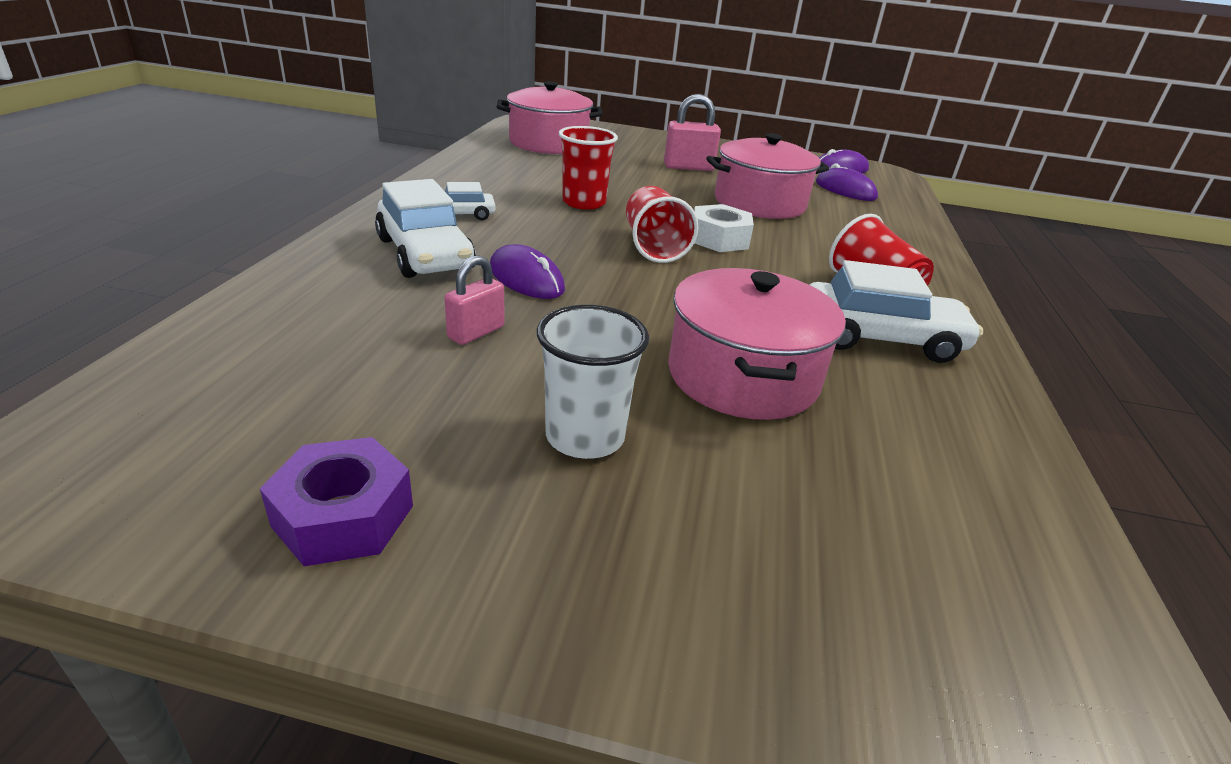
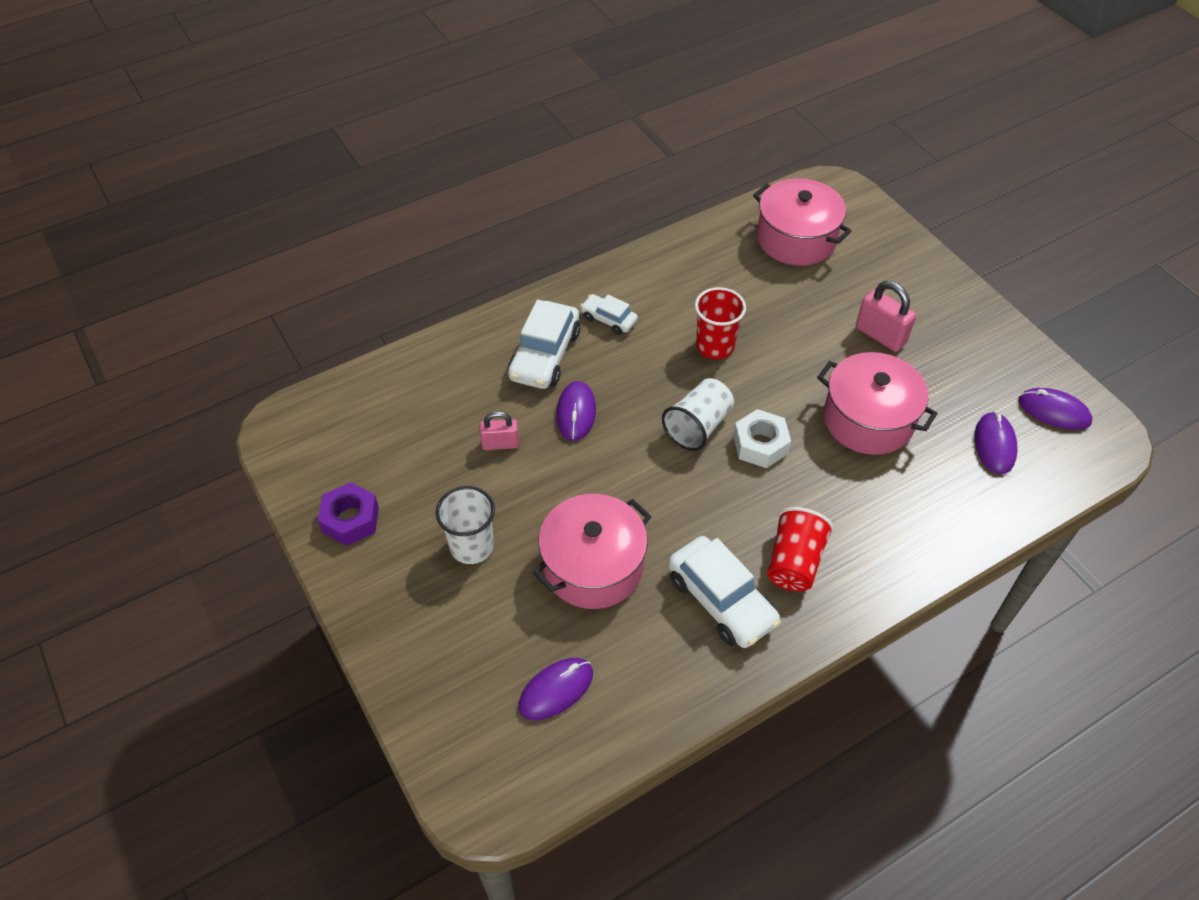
camera: 50 degrees right, 20 degrees up
(654, 247) = (698, 426): red cup -> white cup
(913, 508) = (556, 690): none -> purple mouse

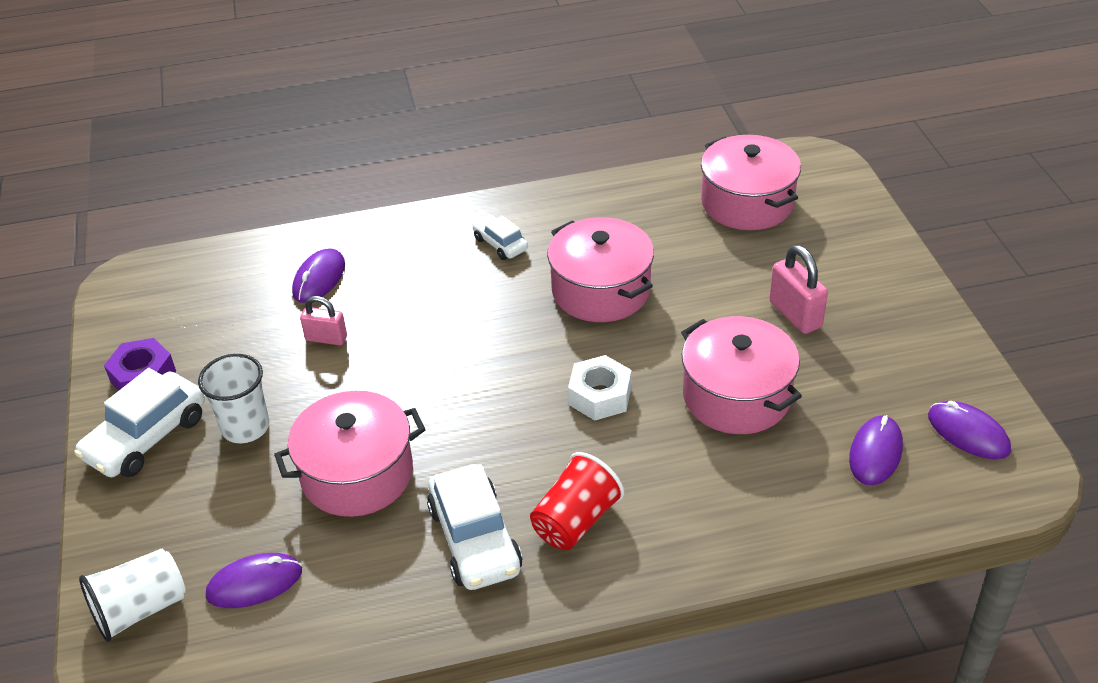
camera: 20 degrees right, 10 degrees down
(545, 355) = (416, 265): white car -> white car (146, 437)
(576, 413) = (419, 325): purple mouse -> purple mouse (319, 279)
(698, 426) = (541, 364): white cup -> white cup (140, 609)
(715, 346) = (601, 290): red cup -> pink pot

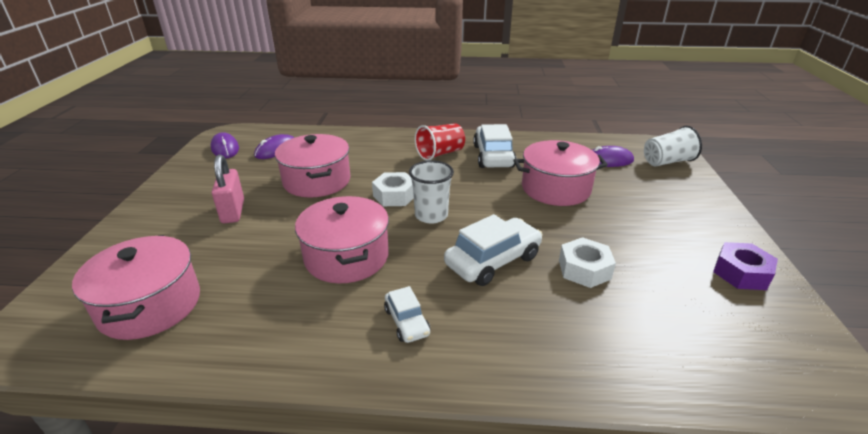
camera: 165 degrees left, 10 degrees down
(146, 437) = (710, 231): white car -> white car (493, 260)
(245, 427) = (636, 223): white cup -> white cup (431, 215)
(319, 279) = (599, 329): purple mouse -> none
(326, 338) = (584, 269): pink padlock -> white nut

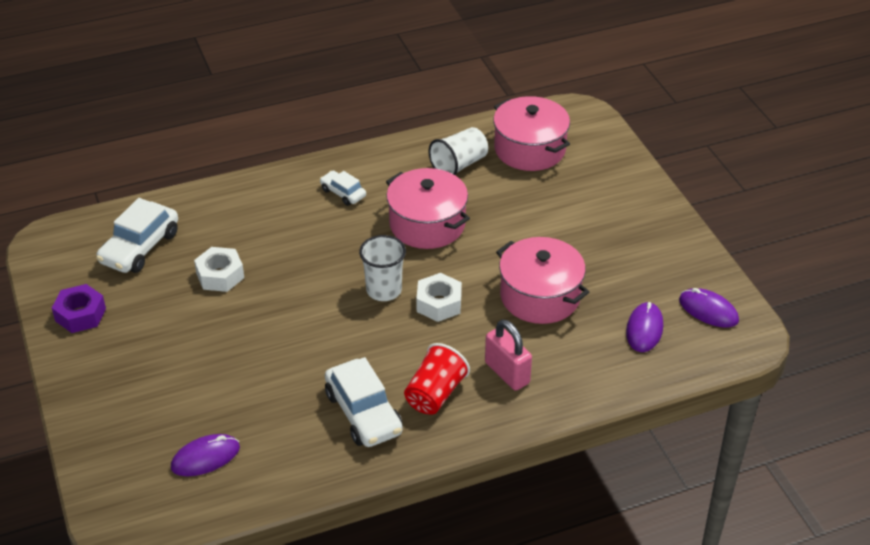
camera: 155 degrees right, 10 degrees up
(233, 211) = (576, 233): pink padlock -> pink padlock (507, 373)
(493, 260) = (301, 259): white car -> white car (140, 247)
(555, 188) = (266, 374): pink pot -> none
(667, 162) = (123, 483): white cup -> white cup (459, 165)

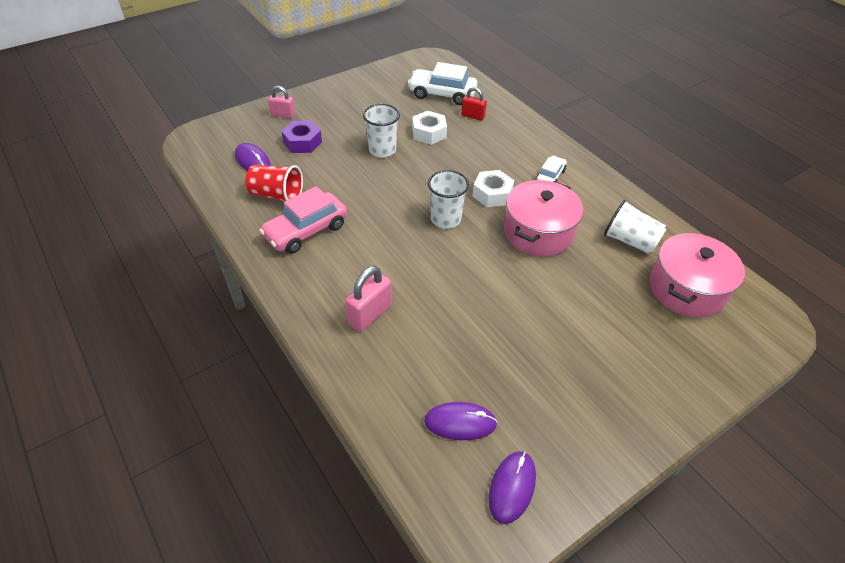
camera: 75 degrees right, 5 degrees up
(80, 315) = (371, 85): purple nut -> purple nut (302, 142)
(109, 417) = (283, 115): none -> pink padlock
(203, 229) = (472, 116): none -> red padlock
(236, 324) = (382, 150): none -> white cup
(363, 413) = (306, 231): white car -> pink car
(435, 394) = (334, 270): red cup -> red cup (276, 195)
(439, 303) = (442, 255): white nut -> white nut (492, 194)
(540, 296) = (477, 326): pink pot -> none

